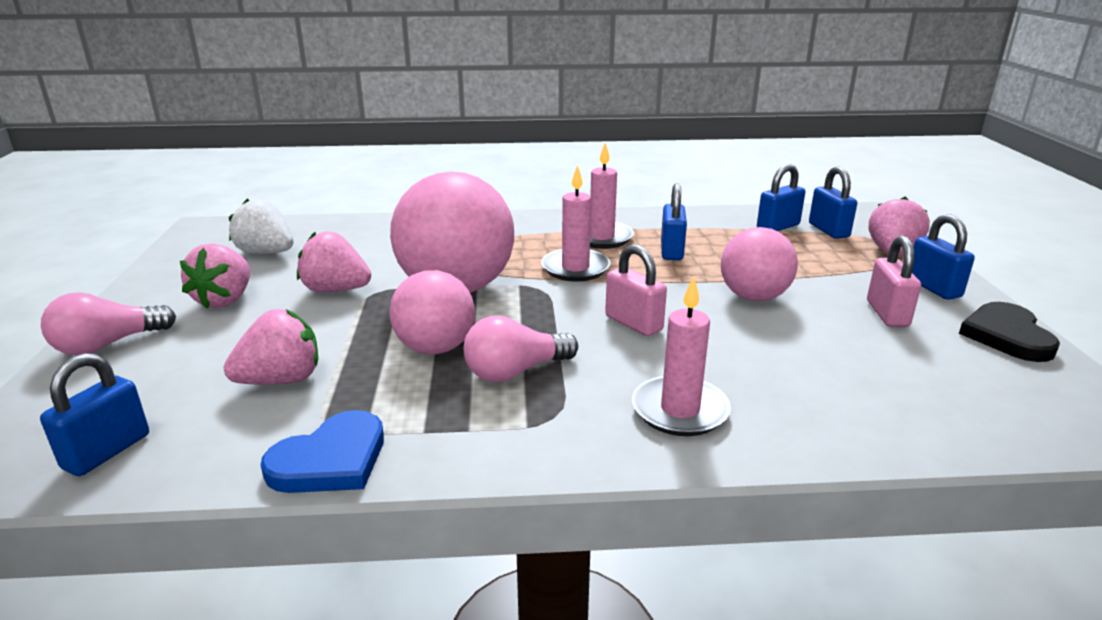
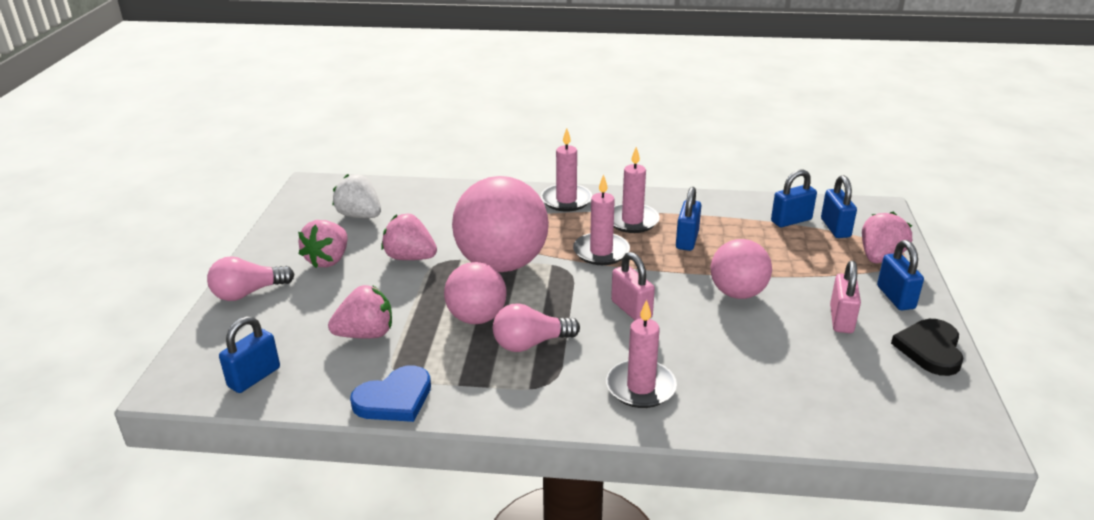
camera: 10 degrees right, 5 degrees up
(519, 224) = (566, 200): none -> pink candle

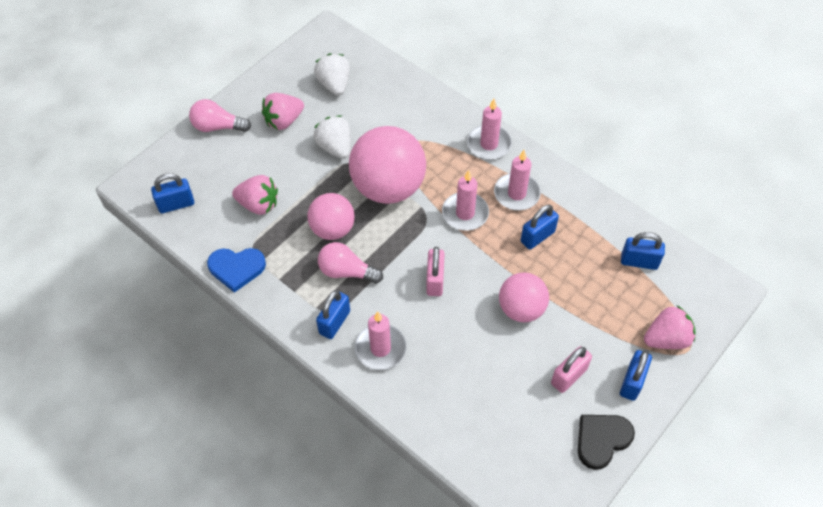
camera: 35 degrees right, 25 degrees up
(410, 257) = (335, 147): pink strawberry -> white strawberry
(835, 228) = (666, 289): blue padlock -> blue padlock (334, 322)

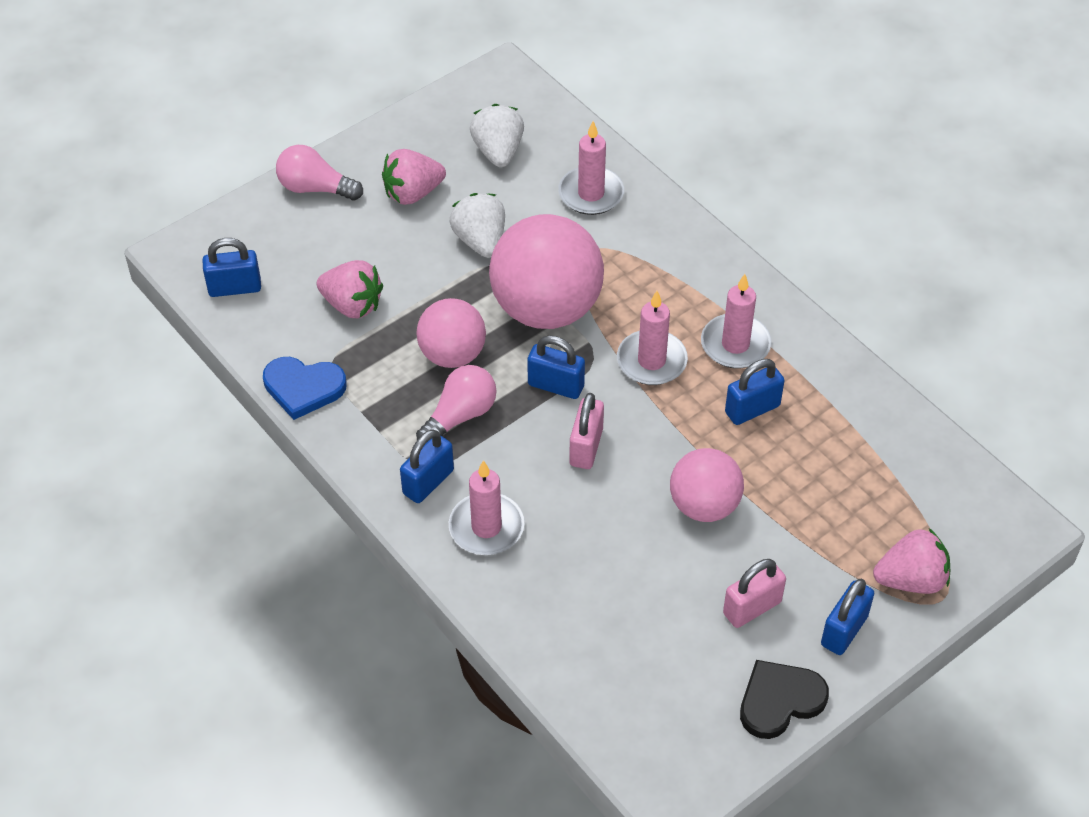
camera: 10 degrees right, 5 degrees down
(346, 272) = (460, 416): pink light bulb -> pink light bulb turned 105 degrees clockwise
(489, 144) = (710, 268): pink candle -> pink candle (591, 194)
(639, 261) = (897, 466): blue padlock -> blue padlock (556, 385)

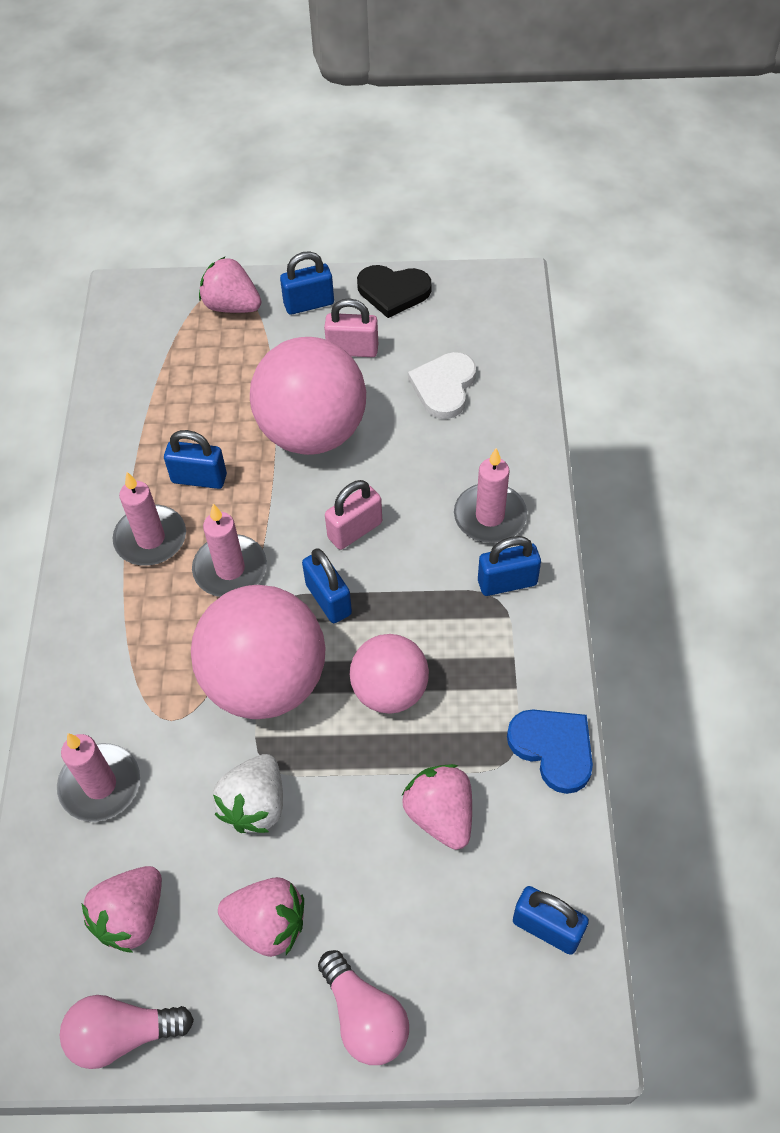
camera: 140 degrees left, 5 degrees up
(460, 416) = (433, 625): pink light bulb -> pink light bulb (122, 1034)
(498, 151) = (131, 916): white strawberry -> pink strawberry
(632, 624) = (444, 387): none -> white heart
(704, 505) = (312, 432): pink ball -> pink ball, size x1.67

